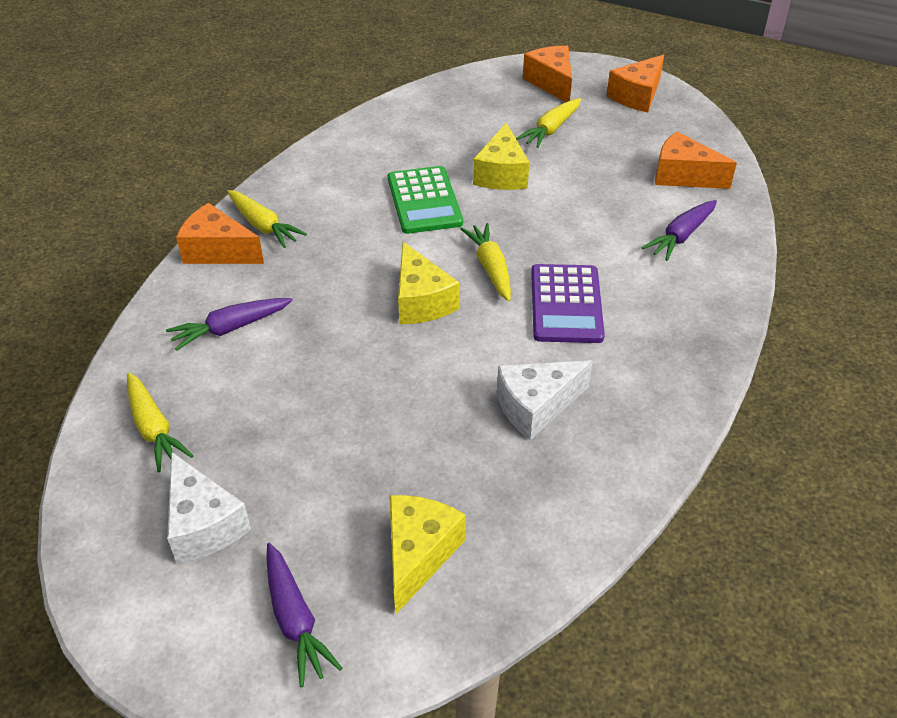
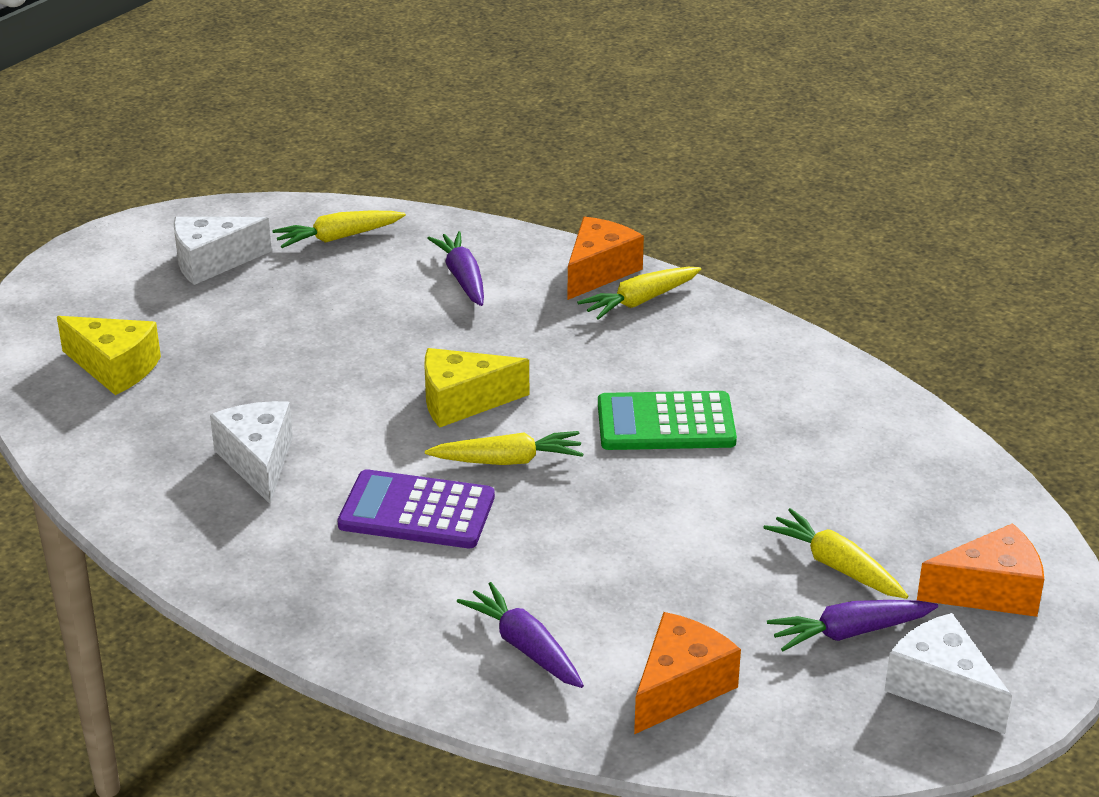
camera: 100 degrees right, 10 degrees down
(295, 619) = (90, 303): purple carrot -> purple carrot (850, 632)
(501, 174) = (718, 498): yellow cheese -> none
(637, 96) = (941, 689): orange cheese -> white cheese

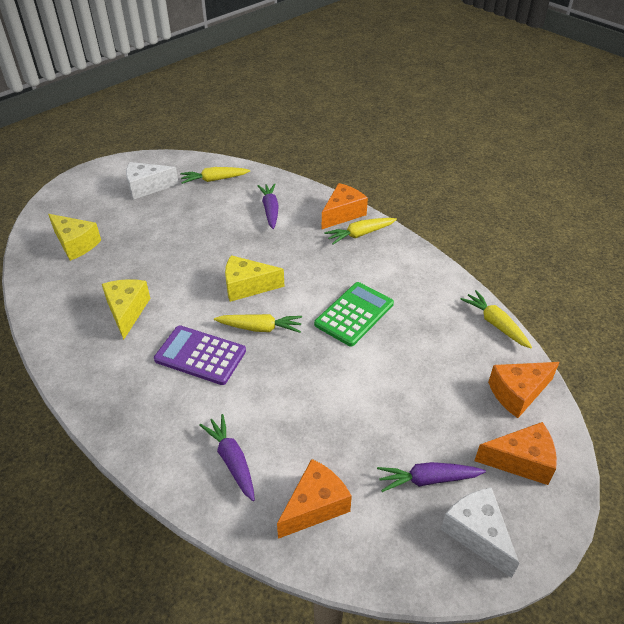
camera: 10 degrees right, 10 degrees up
(258, 461) = (127, 311): white cheese -> yellow cheese
(666, 423) = (354, 314): green calculator -> green calculator turned 120 degrees clockwise
(837, 566) = (430, 428): yellow carrot -> yellow carrot (495, 324)
(966, 504) = (518, 393): none -> orange cheese

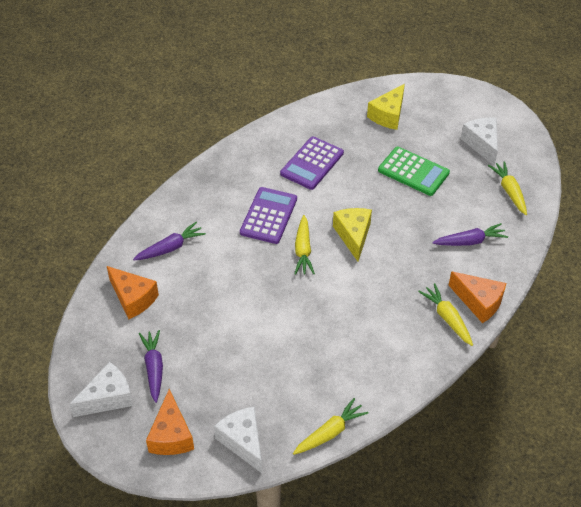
camera: 85 degrees right, 5 degrees up
(127, 311) = (312, 163): yellow cheese -> purple calculator
(354, 314) = (328, 316): green calculator -> green calculator (413, 172)
(518, 393) = (243, 442): orange cheese -> white cheese

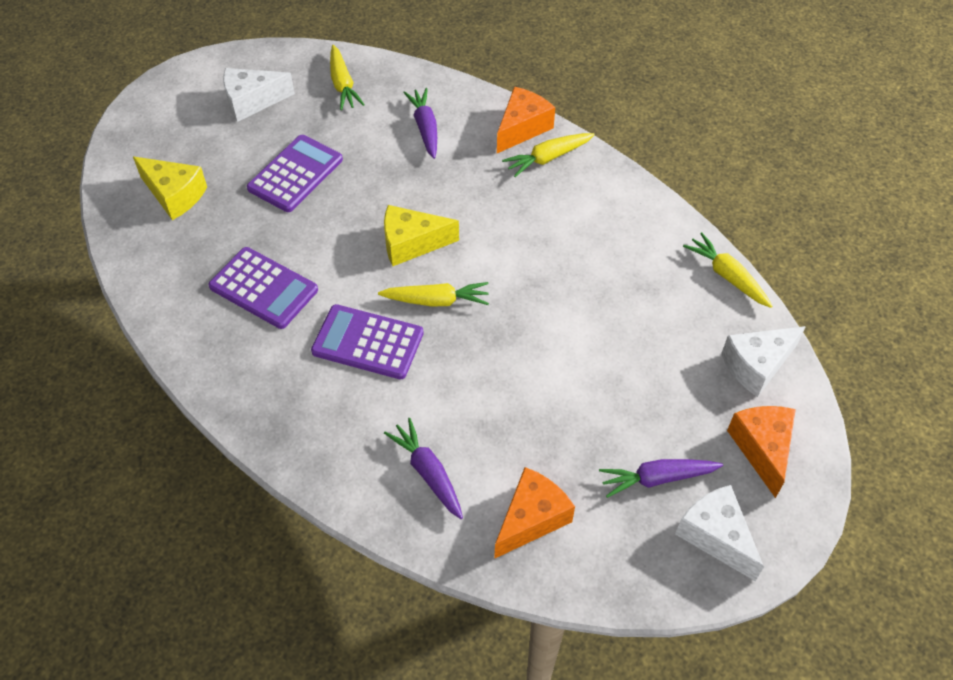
camera: 90 degrees left, 5 degrees up
(171, 435) = (762, 448): orange cheese -> orange cheese turned 90 degrees counterclockwise
(413, 172) = (295, 174): green calculator -> purple calculator
(509, 192) = (342, 84): yellow carrot -> yellow carrot turned 90 degrees counterclockwise

